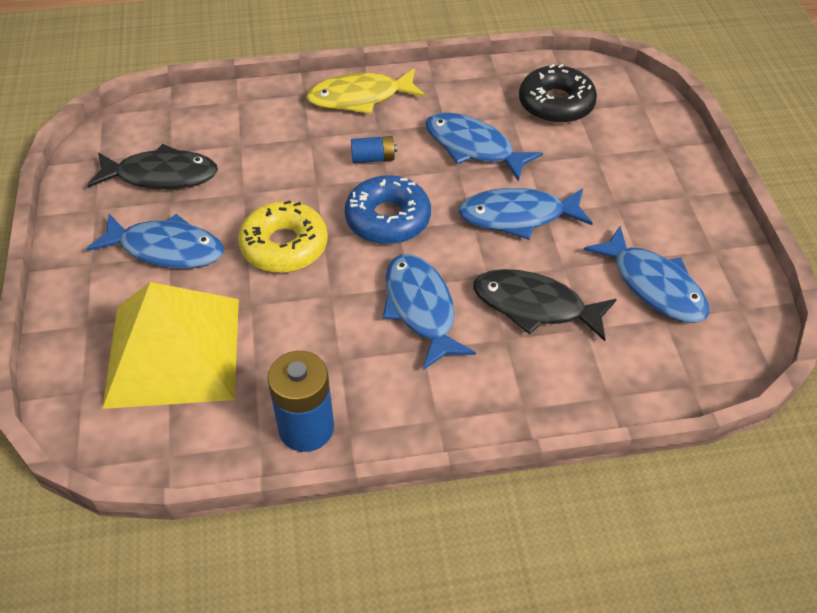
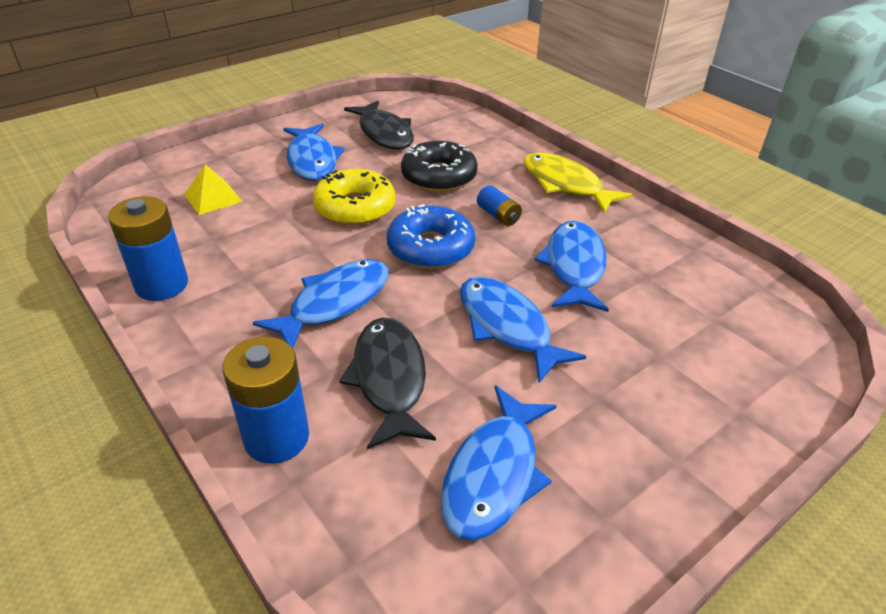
camera: 60 degrees right, 10 degrees down
(173, 351) = (213, 198): yellow pyramid -> yellow pyramid, size x0.42
(556, 104) = (703, 301): black donut -> black donut (439, 176)
(559, 393) = (276, 438): none -> blue battery

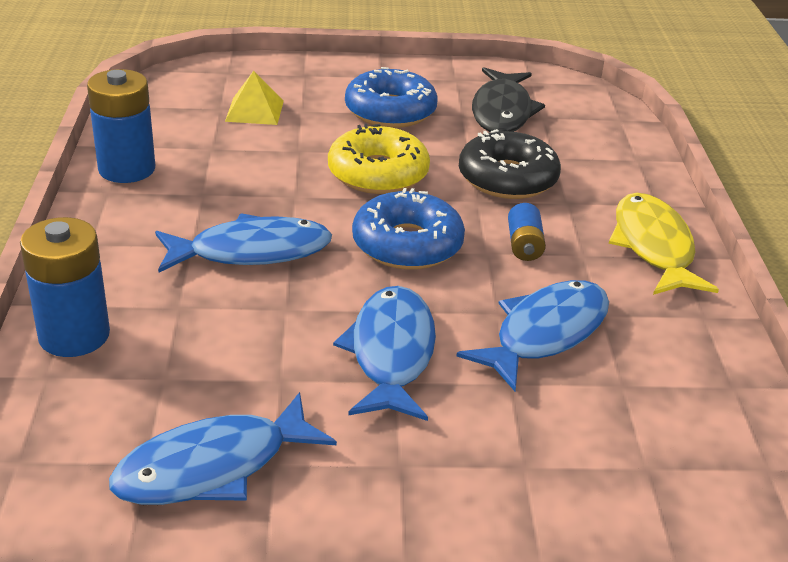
camera: 35 degrees right, 5 degrees down
(312, 160) = (390, 111): blue fish -> blue donut
(389, 379) = (220, 340): black fish -> none

